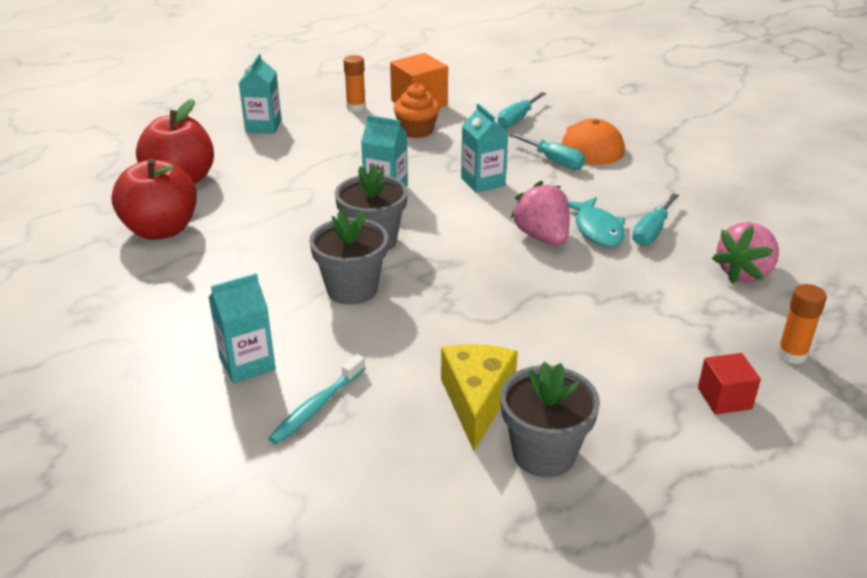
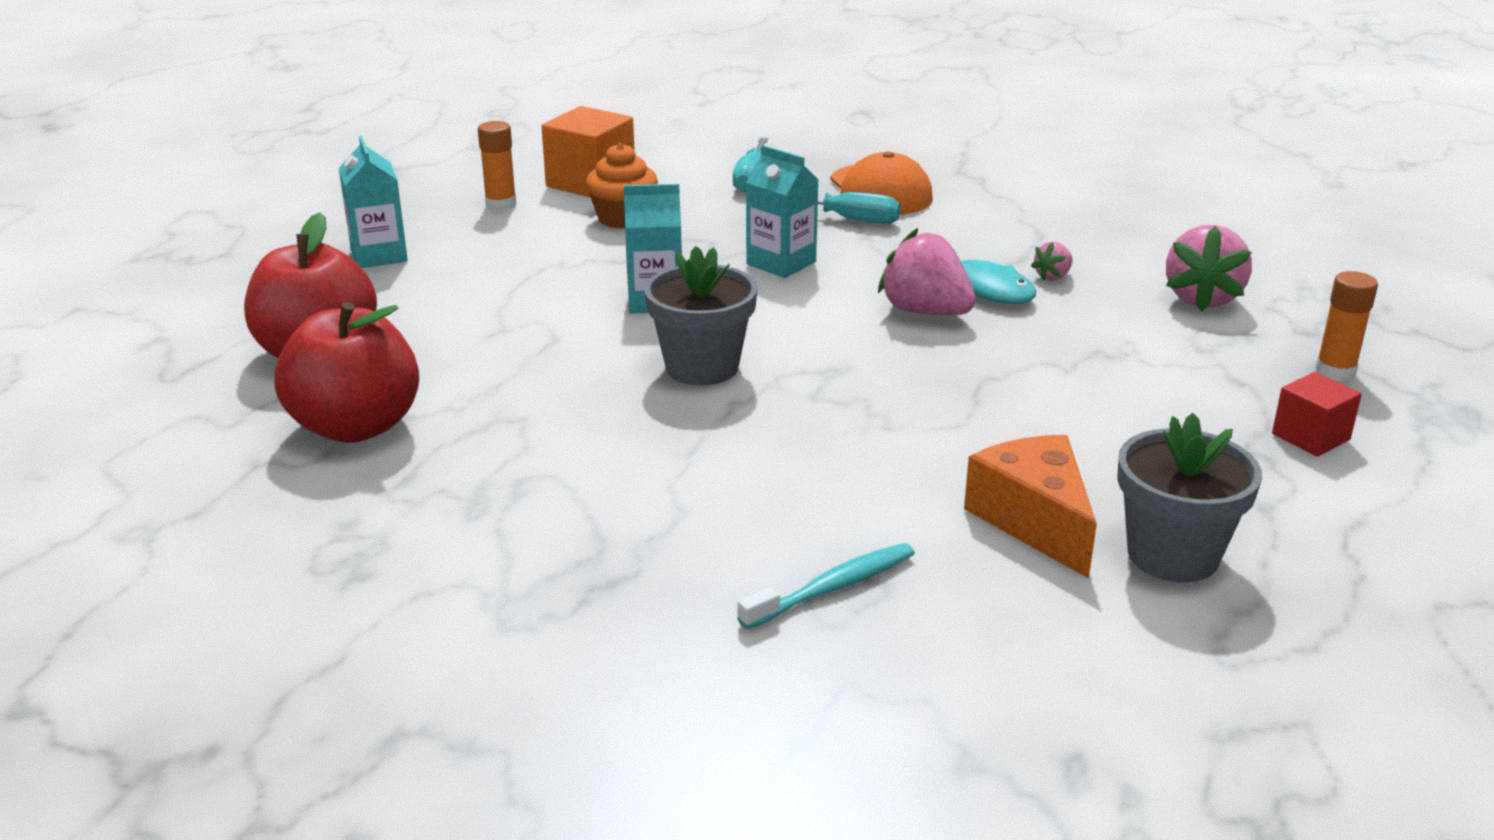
camera: 25 degrees left, 5 degrees down
(247, 364) = (678, 564): turquoise carton -> none
(316, 406) = (833, 588): turquoise toothbrush -> turquoise toothbrush turned 135 degrees counterclockwise
(352, 289) = (734, 433): grey flower pot -> none
(477, 401) = (1034, 521): yellow cheese -> orange cheese
(651, 232) = (1053, 276): turquoise screwdriver -> pink strawberry

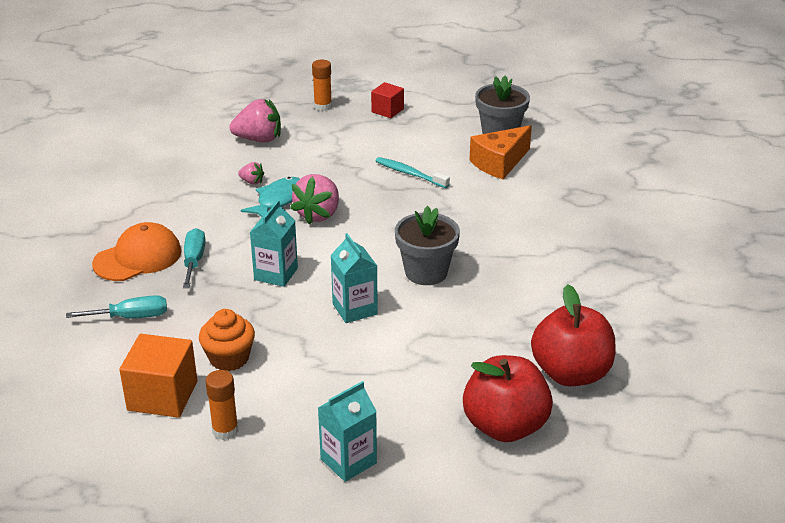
camera: 110 degrees left, 5 degrees up
(833, 588) = (582, 200): turquoise toothbrush -> turquoise toothbrush (410, 174)

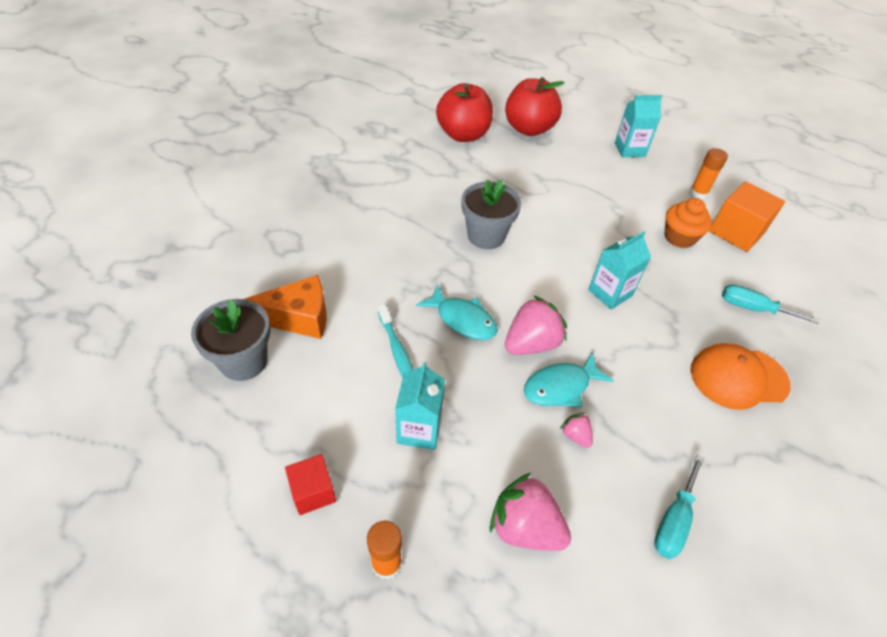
camera: 150 degrees left, 15 degrees up
(194, 261) = (681, 345): turquoise screwdriver -> turquoise screwdriver (673, 520)
(354, 309) = (564, 232): turquoise carton -> turquoise carton (419, 429)
(384, 207) = (462, 319): none -> turquoise fish

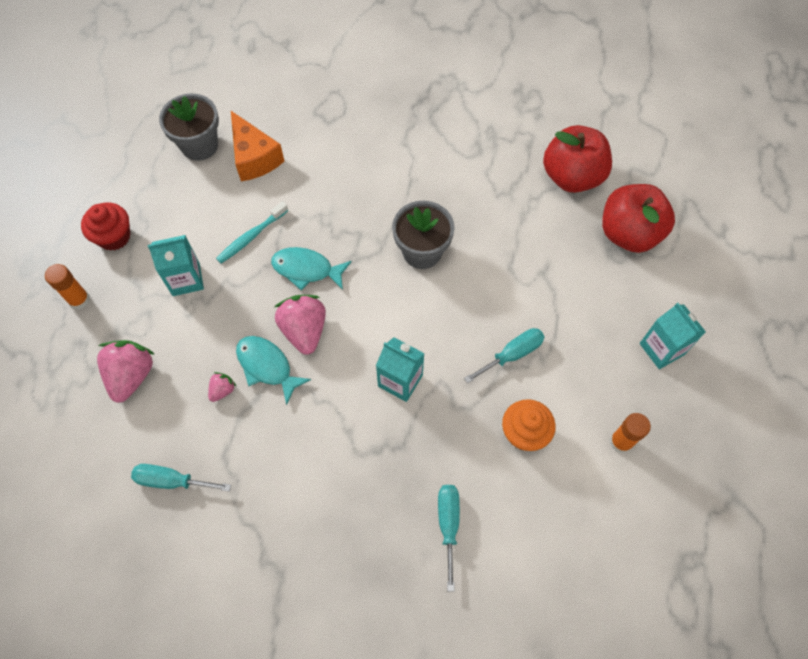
camera: 70 degrees right, 15 degrees up
(313, 492) = (114, 236): red cube -> red cupcake
(462, 319) = (306, 269): turquoise fish -> turquoise fish turned 90 degrees clockwise
(531, 343) = (304, 330): pink strawberry -> pink strawberry turned 135 degrees counterclockwise
(608, 219) = (512, 354): none -> turquoise screwdriver
(736, 232) = (571, 495): orange cube -> none
(738, 377) = (343, 518): orange cap -> none

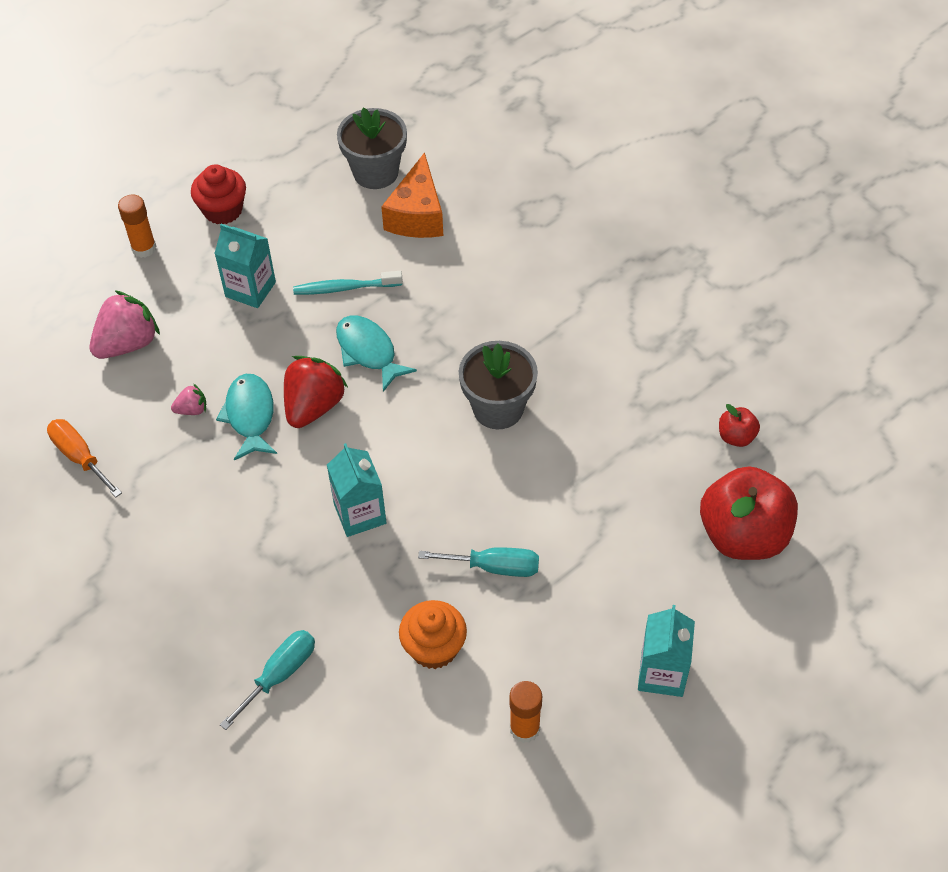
camera: 40 degrees right, 10 degrees down
(172, 481) = (80, 457): turquoise screwdriver -> orange screwdriver
(304, 330) = (314, 406): pink strawberry -> red strawberry
(572, 176) = (736, 437): red apple -> red apple, size x0.45

